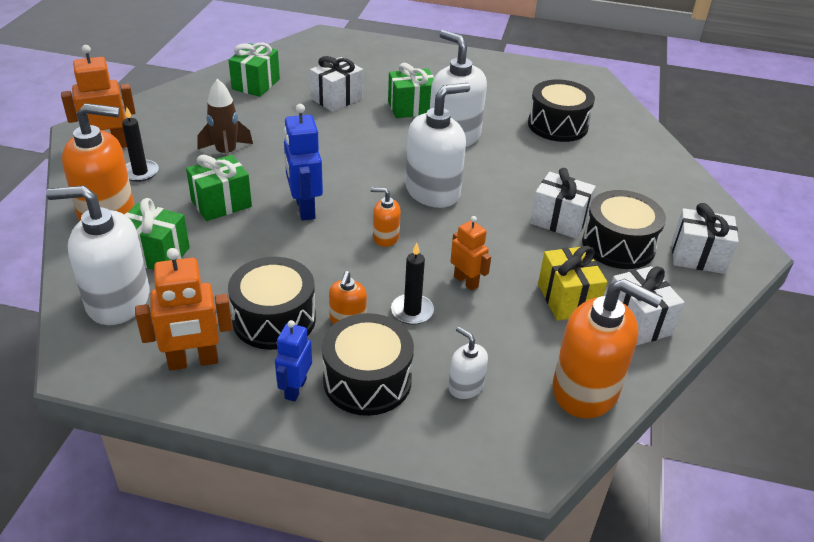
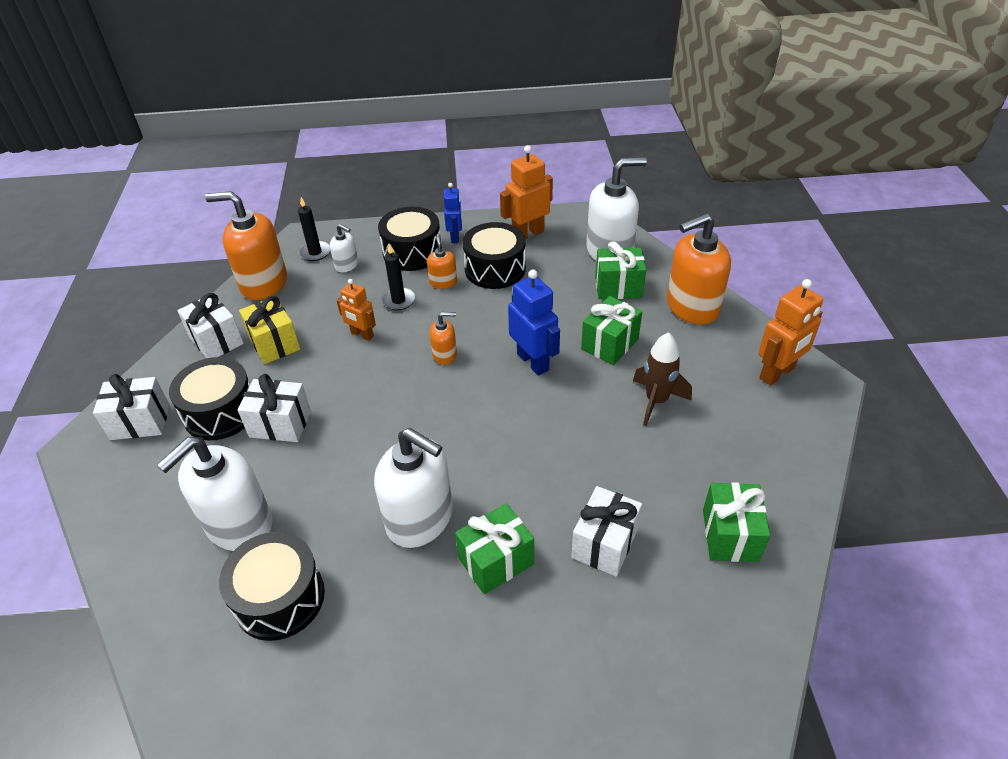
camera: 165 degrees right, 5 degrees up
(140, 172) = (712, 353): black candle -> black candle (315, 252)
(433, 191) = (419, 421): white soap dispenser -> white soap dispenser (238, 524)

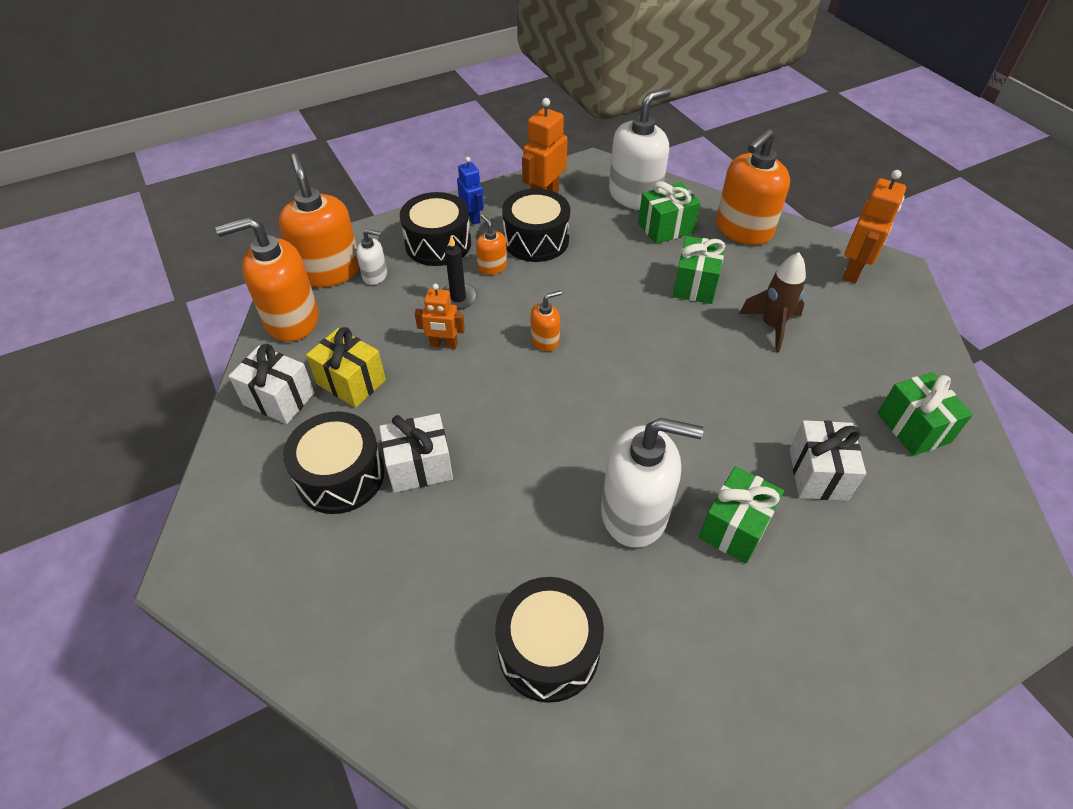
camera: 25 degrees left, 5 degrees up
(140, 422) = (249, 519): white gift -> none
(238, 524) = (449, 590): white soap dispenser -> none
(315, 252) = (329, 271): black candle -> orange soap dispenser
(533, 362) = (636, 322): blue robot -> none

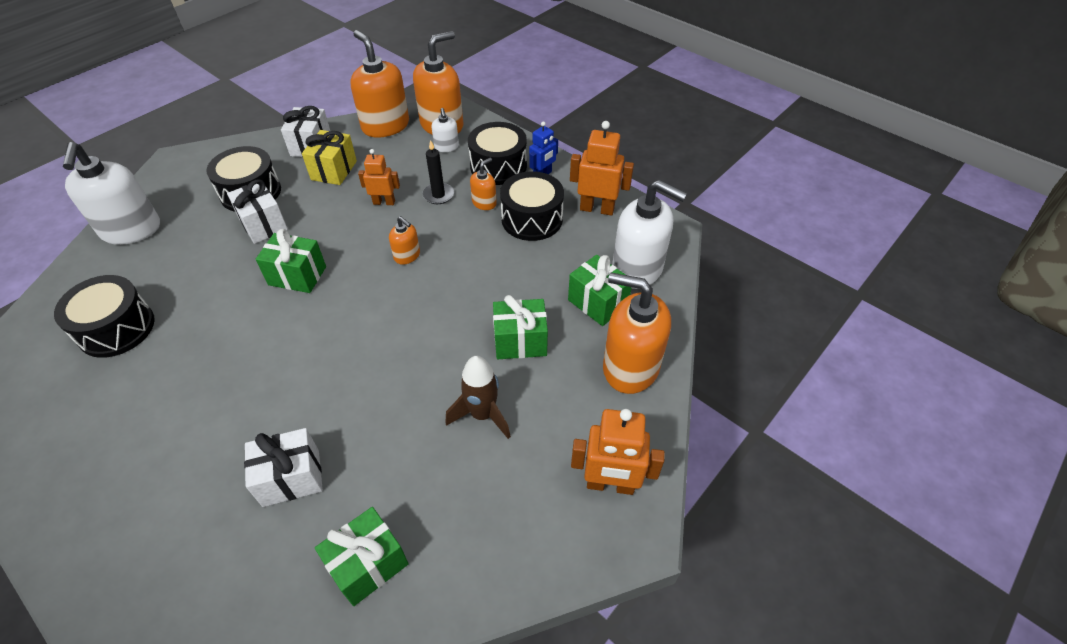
camera: 70 degrees right, 0 degrees up
(443, 345) = (384, 202): orange robot -> orange robot turned 105 degrees clockwise
(635, 513) = (234, 351): white soap dispenser -> white soap dispenser (131, 230)
(735, 527) = (225, 420): green gift -> green gift (297, 276)

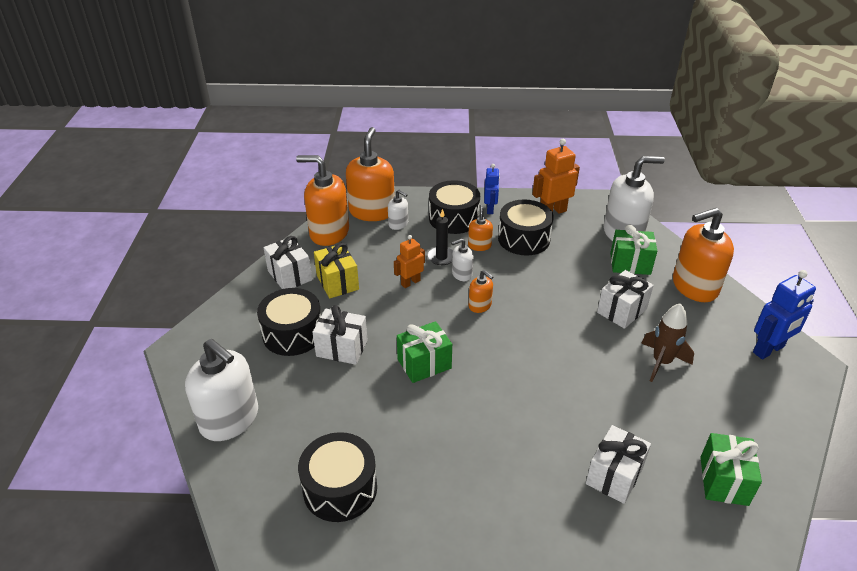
camera: 40 degrees left, 10 degrees down
(407, 256) = (480, 305): orange soap dispenser -> orange soap dispenser turned 45 degrees clockwise
(433, 219) = (461, 274): none -> white soap dispenser
(520, 341) = (622, 311): green gift -> white gift
(610, 485) = (769, 350): orange robot -> blue robot

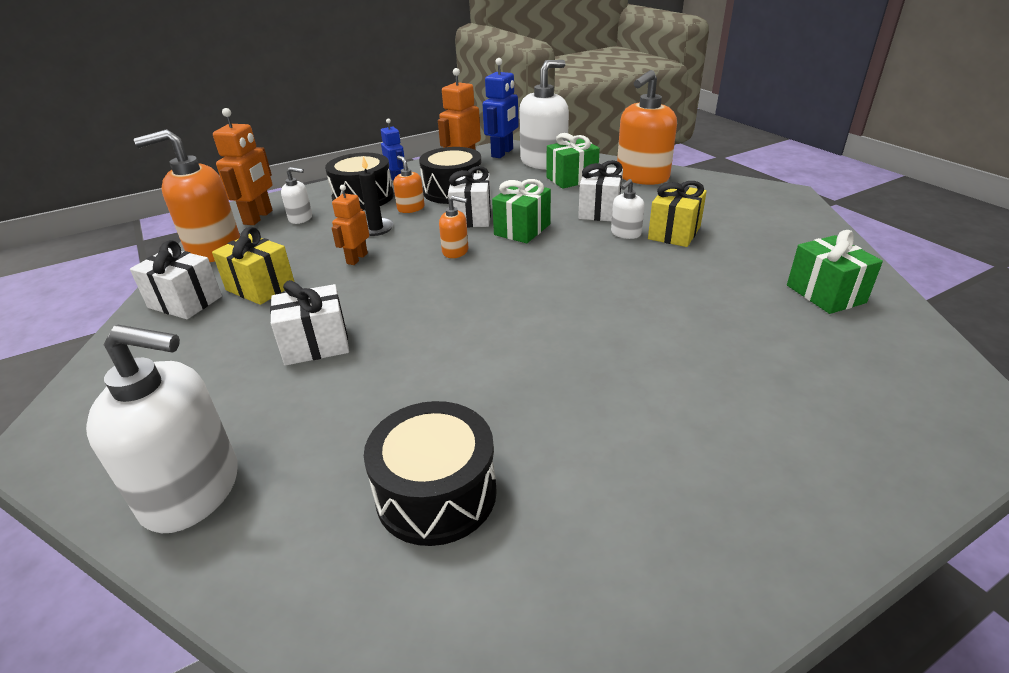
camera: 30 degrees left, 5 degrees down
(293, 333) = (231, 355): black drum -> none
(372, 211) = (258, 217): orange soap dispenser -> orange robot
(424, 364) = (437, 320): green gift -> green gift (522, 229)
(461, 274) = (411, 234): white soap dispenser -> white soap dispenser (625, 233)
(614, 475) = (733, 332): white gift -> white gift (471, 217)
(661, 362) = (674, 233): brown rocket -> yellow gift
(769, 350) = (746, 196): blue robot -> blue robot (502, 153)

